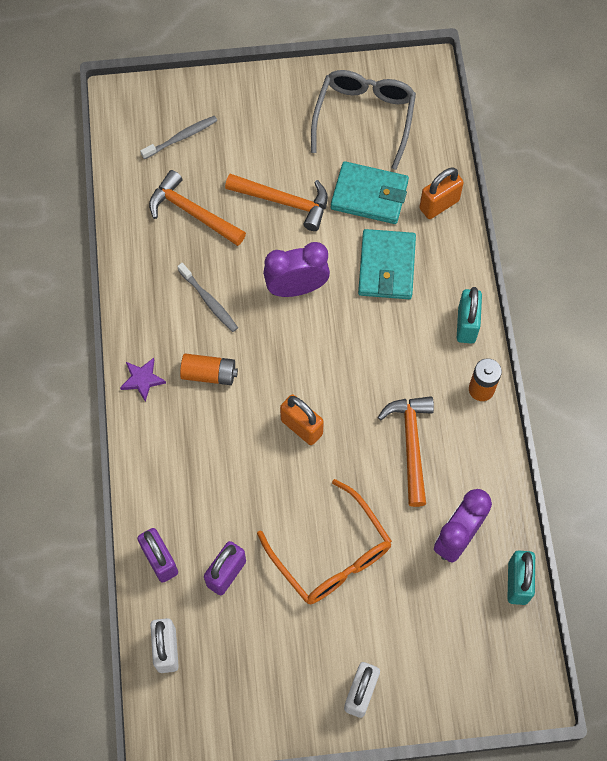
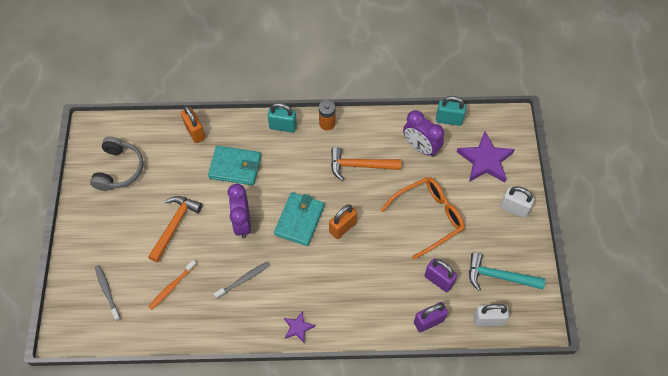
camera: 85 degrees left, 5 degrees down
(192, 213) = (172, 287): orange hammer -> orange toothbrush
(209, 374) = (299, 282): orange battery -> none
(239, 667) = (499, 276): none -> turquoise hammer
(364, 118) = (119, 169): grey glasses -> grey headphones
(369, 195) = (180, 172): turquoise wallet -> turquoise wallet (299, 220)
(446, 645) = (485, 160): none -> purple star

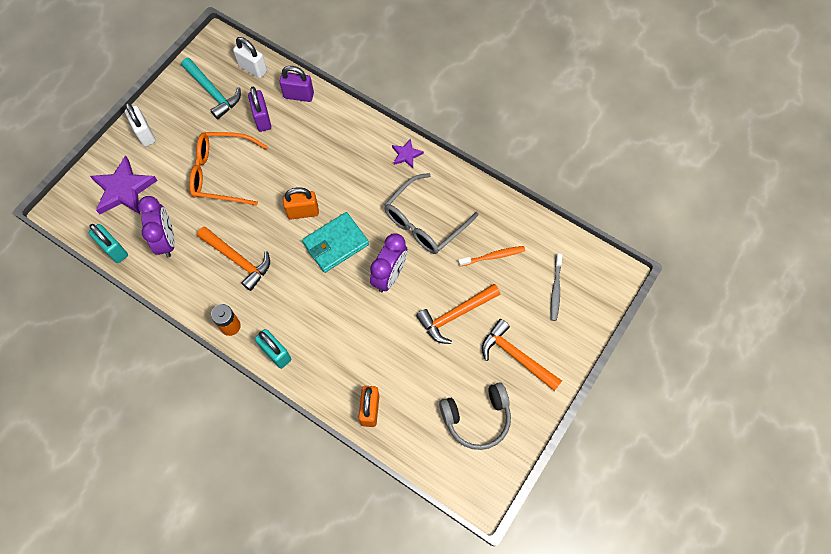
camera: 145 degrees left, 5 degrees up
(112, 224) = (516, 356): none -> orange hammer
(119, 169) = (477, 418): grey headphones -> grey headphones turned 150 degrees counterclockwise
(235, 167) = (356, 339): turquoise wallet -> none
(244, 279) = (424, 222): grey toothbrush -> grey glasses

